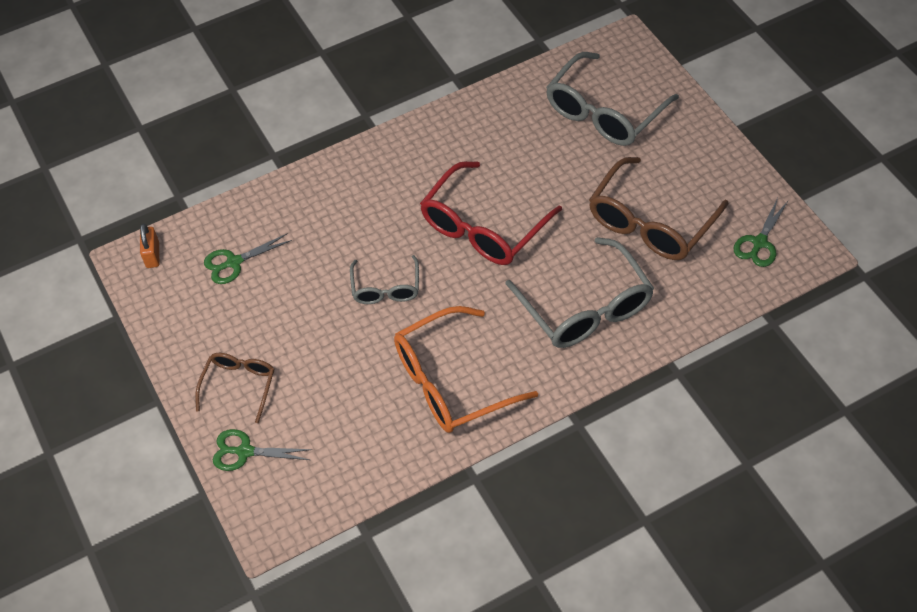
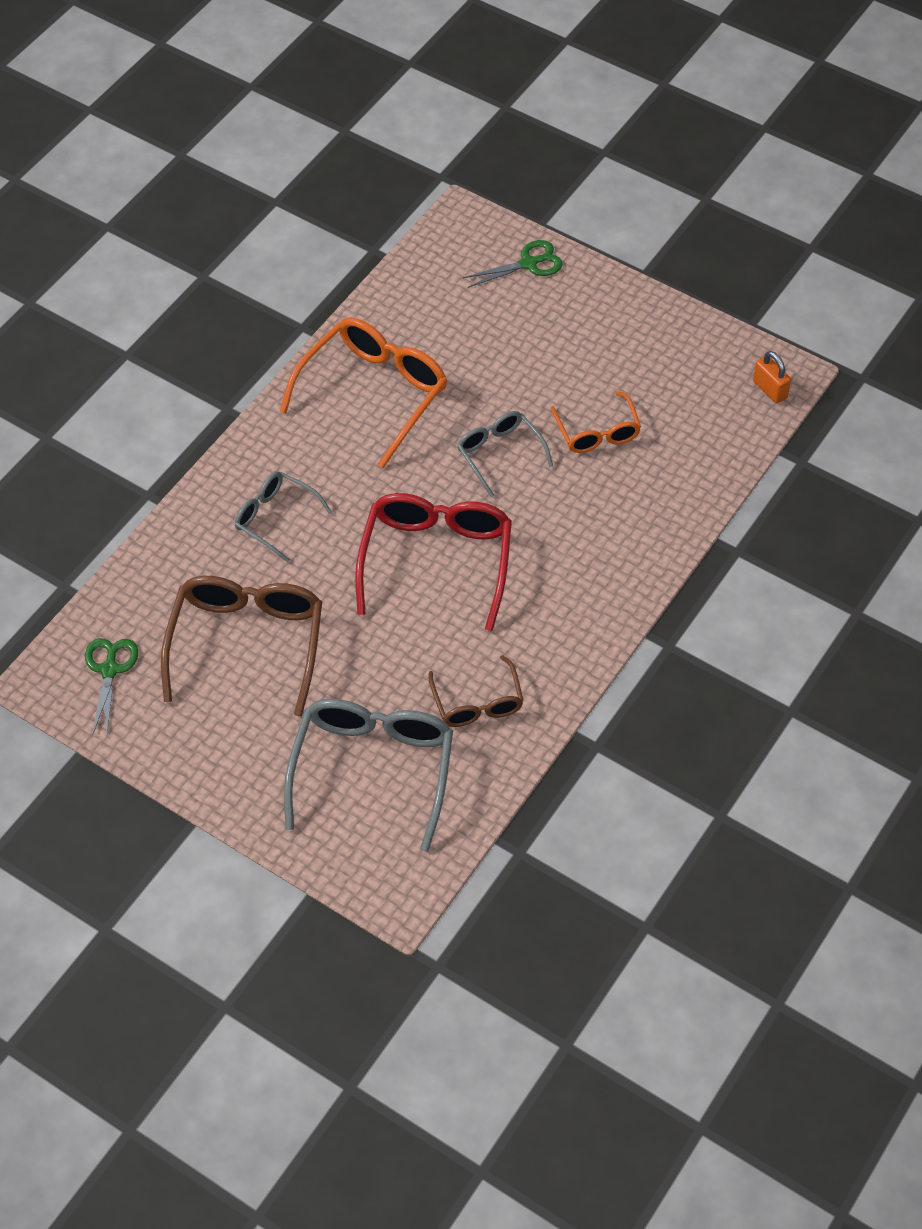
camera: 150 degrees right, 0 degrees up
(233, 262) = (679, 416): green scissors -> none
(239, 386) = (578, 311): brown glasses -> brown glasses (477, 702)
(302, 275) = (597, 432): none -> orange glasses
(585, 307) = (276, 519): grey glasses -> grey glasses, size x0.57

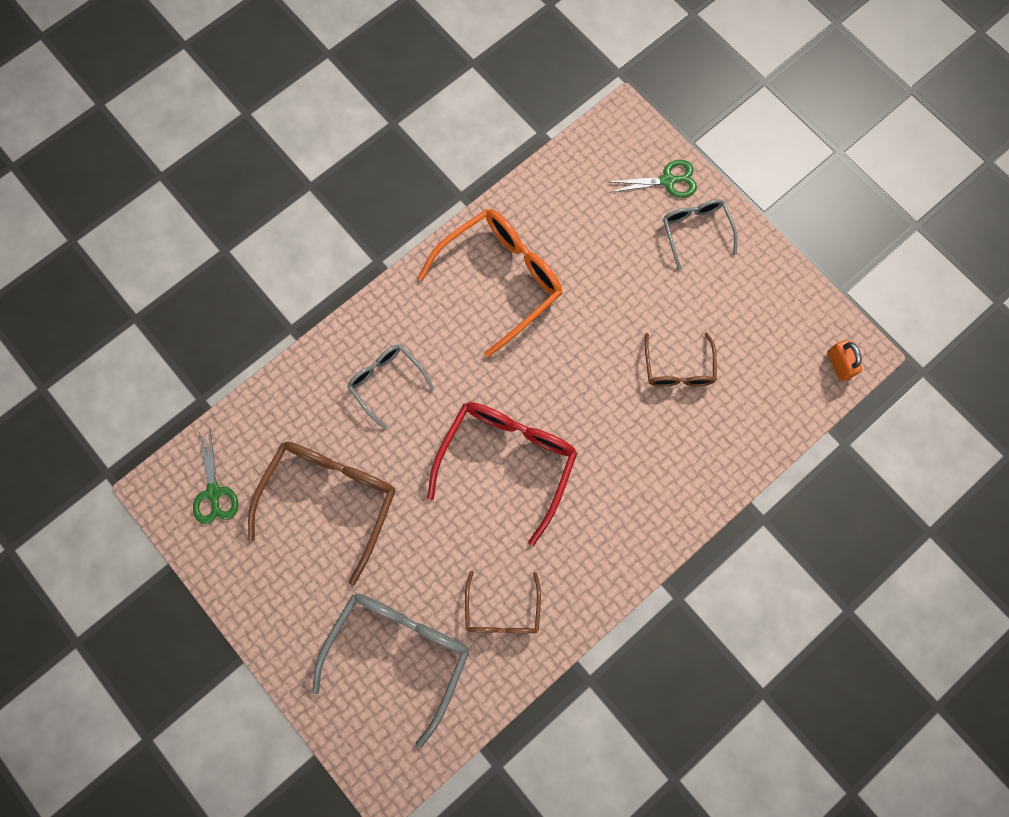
camera: 15 degrees right, 20 degrees up
(109, 669) = (214, 493): green scissors -> green scissors turned 150 degrees clockwise
(500, 454) = (589, 369): grey glasses -> grey glasses (695, 231)
(597, 432) = (678, 368): orange glasses -> brown glasses

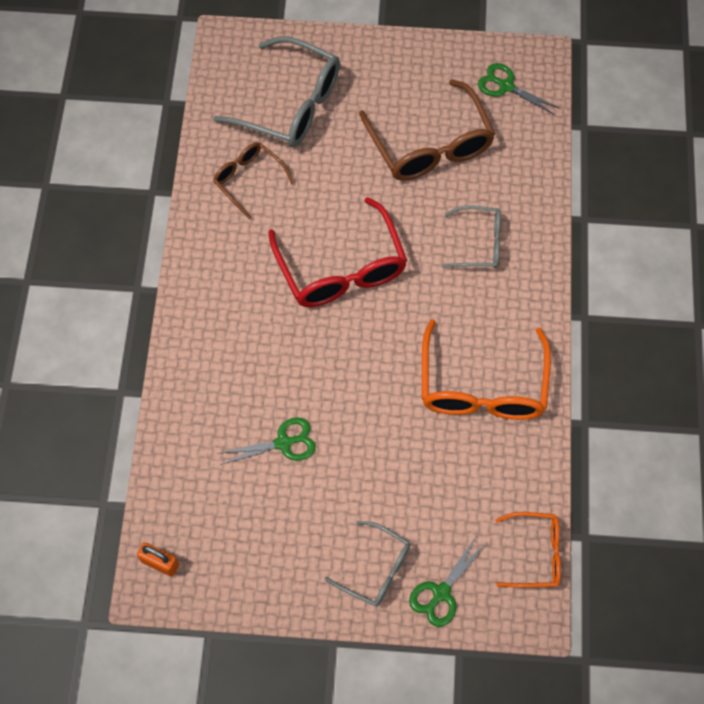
camera: 135 degrees right, 10 degrees down
(398, 653) = (290, 104): grey glasses -> grey glasses turned 45 degrees counterclockwise
(584, 150) = (535, 553): none -> orange glasses
(678, 368) = (284, 443): brown glasses -> green scissors

